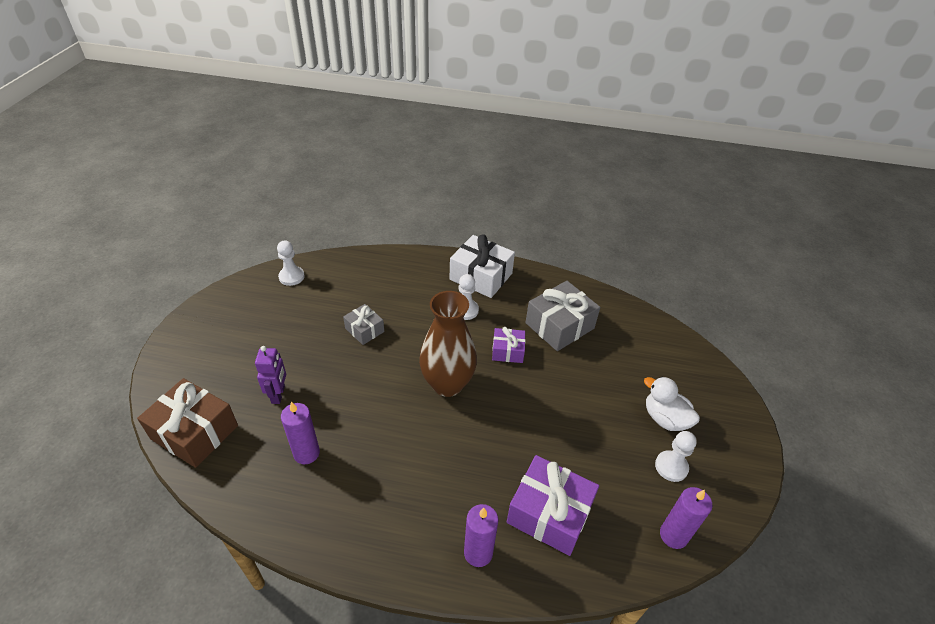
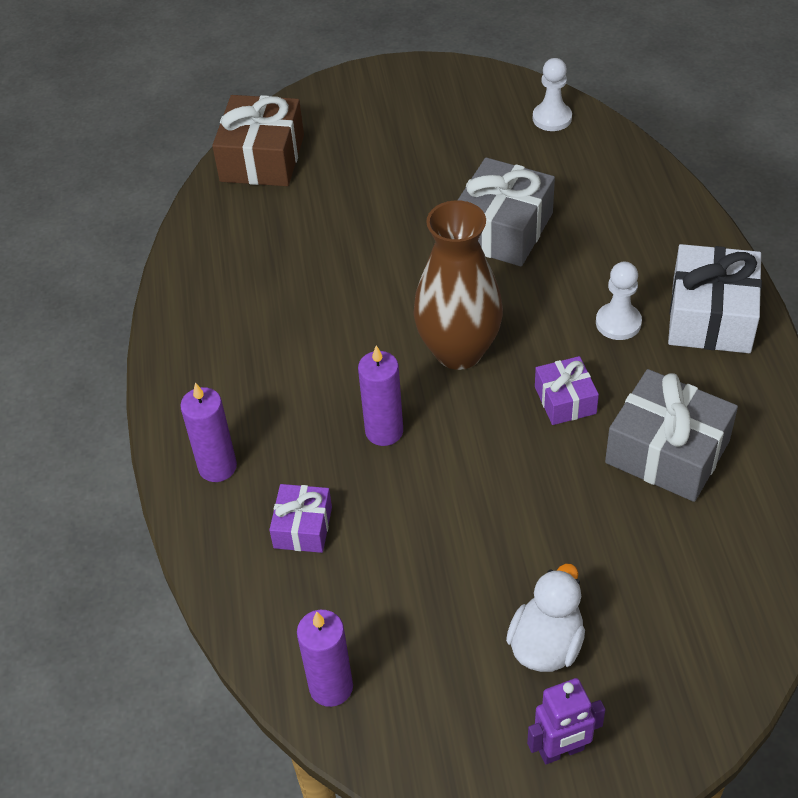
camera: 75 degrees right, 5 degrees up
(278, 394) = (348, 198): purple robot -> purple robot (561, 751)
(306, 453) = (280, 259): purple candle -> purple candle (384, 431)
(364, 330) = (503, 229): grey gift -> grey gift, size x1.78
(549, 513) = (303, 527): purple gift -> purple gift, size x0.56
(671, 467) = (452, 667): white pawn -> none

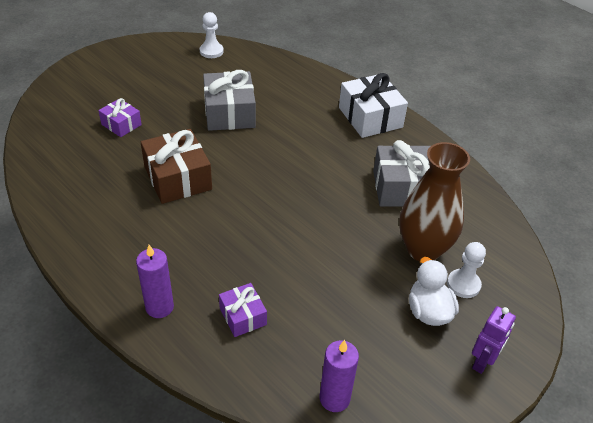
camera: 40 degrees left, 5 degrees down
(262, 158) = (49, 122): brown gift -> brown gift (177, 178)
(384, 431) = (248, 241): purple candle -> none
(458, 351) = (256, 182): brown vase -> brown vase (423, 249)
(565, 400) = (333, 184): purple gift -> purple gift (121, 124)
(618, 323) = (328, 137): white pawn -> white pawn (463, 284)

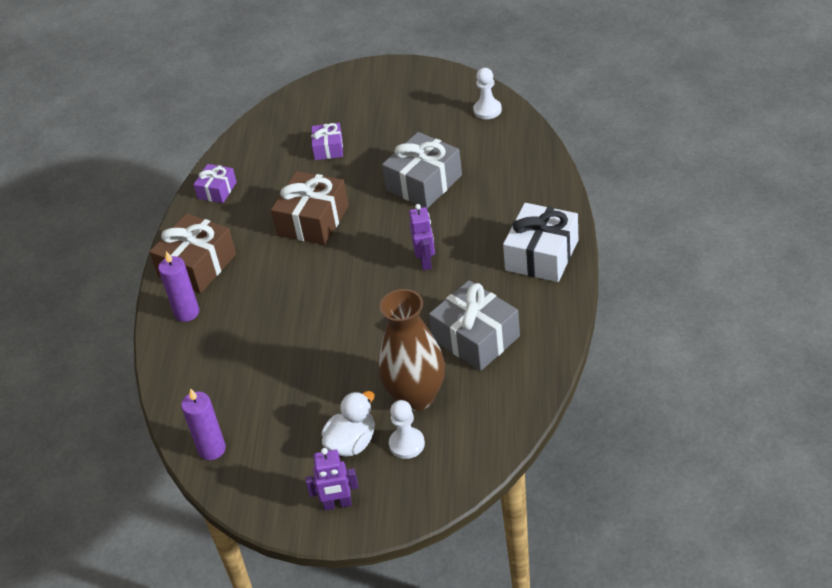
camera: 55 degrees right, 0 degrees up
(118, 265) = (197, 265): none -> brown gift
(243, 316) = (227, 355): purple gift -> purple gift (217, 190)
(302, 160) = (426, 261): none -> purple robot

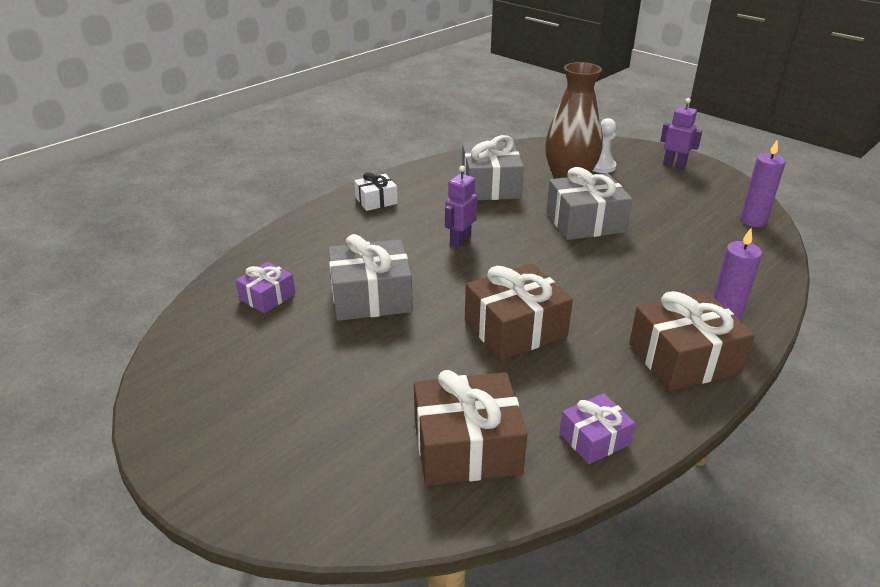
camera: 145 degrees left, 10 degrees down
(275, 149) = (467, 447): none -> brown gift
(328, 148) = (405, 399): purple gift -> purple gift (267, 297)
(352, 347) = (585, 222): none -> grey gift
(352, 443) = (638, 181): white duck -> none
(487, 110) = (205, 325): white pawn -> none
(542, 255) = (376, 201): white gift -> white gift, size x0.56

